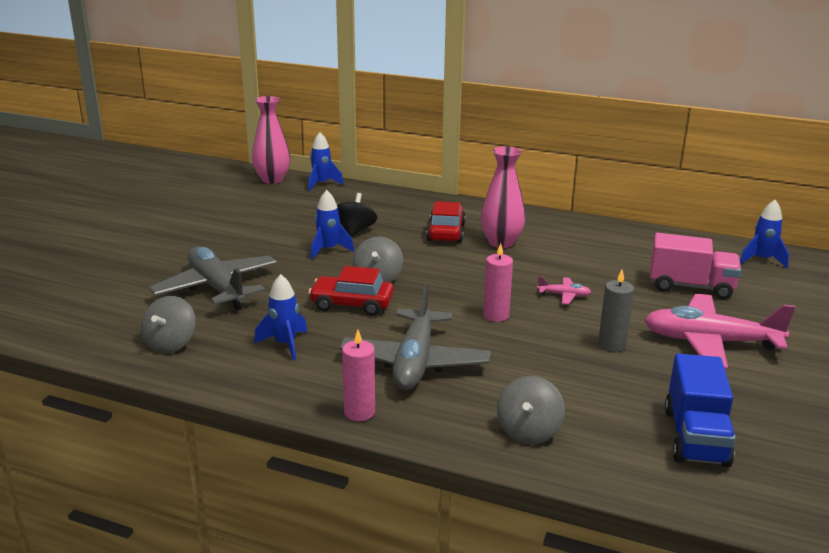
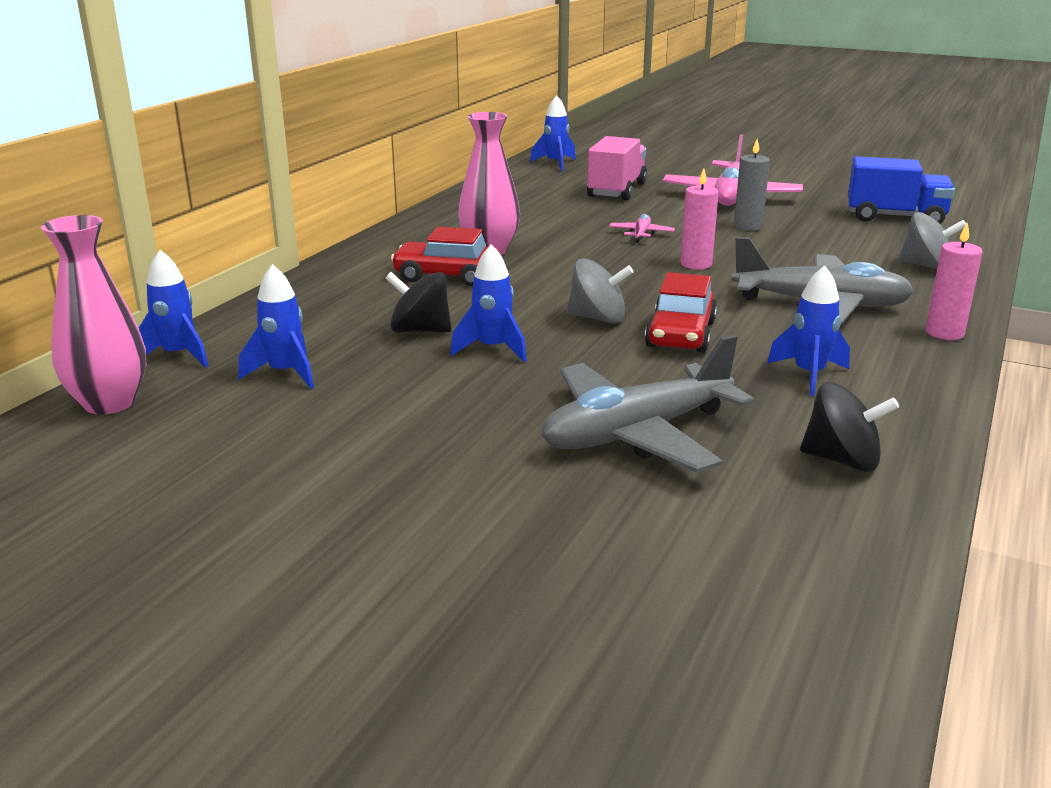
camera: 85 degrees left, 0 degrees up
(171, 344) = (842, 460): grey spinning top -> black spinning top
(300, 206) = (285, 373): none -> blue rocket

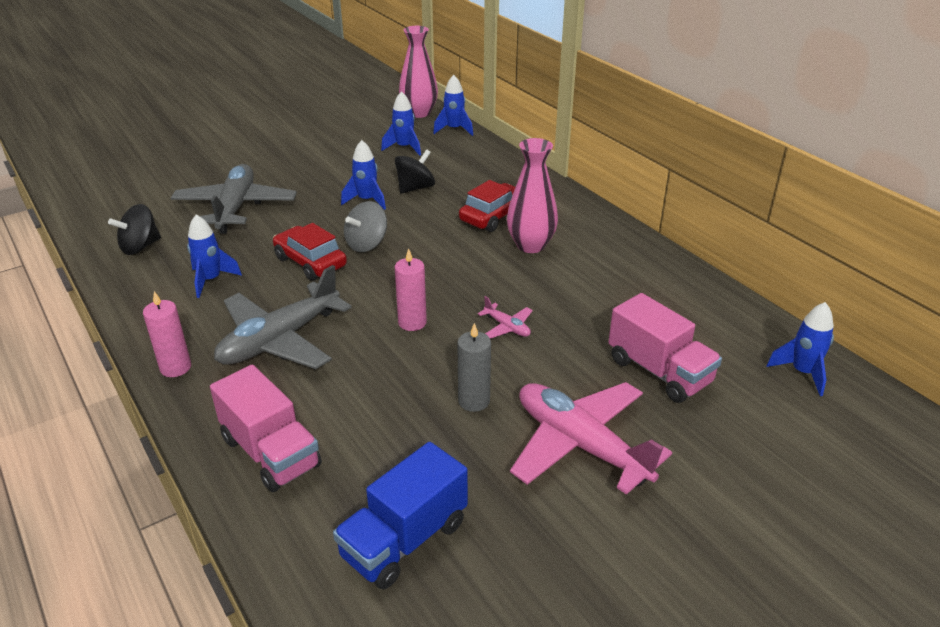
camera: 120 degrees right, 10 degrees up
(926, 266) = (271, 452): grey spinning top -> pink truck

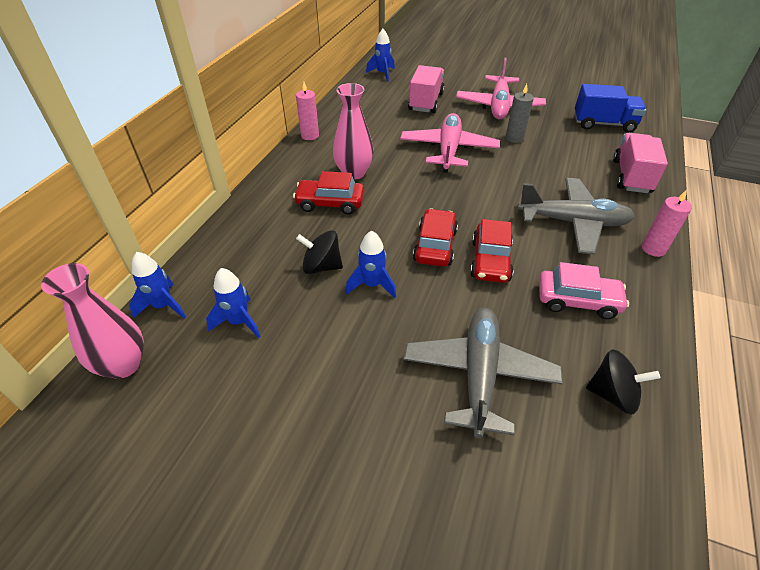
camera: 125 degrees left, 10 degrees up
(211, 280) = (577, 300): blue rocket -> pink car
(235, 208) = (479, 374): grey plane -> grey plane turned 135 degrees clockwise
(366, 244) = (435, 245): grey spinning top -> red car
(412, 322) = (488, 182): pink candle -> pink candle (310, 136)
(507, 327) = (448, 150): pink plane -> pink plane, size x2.35

